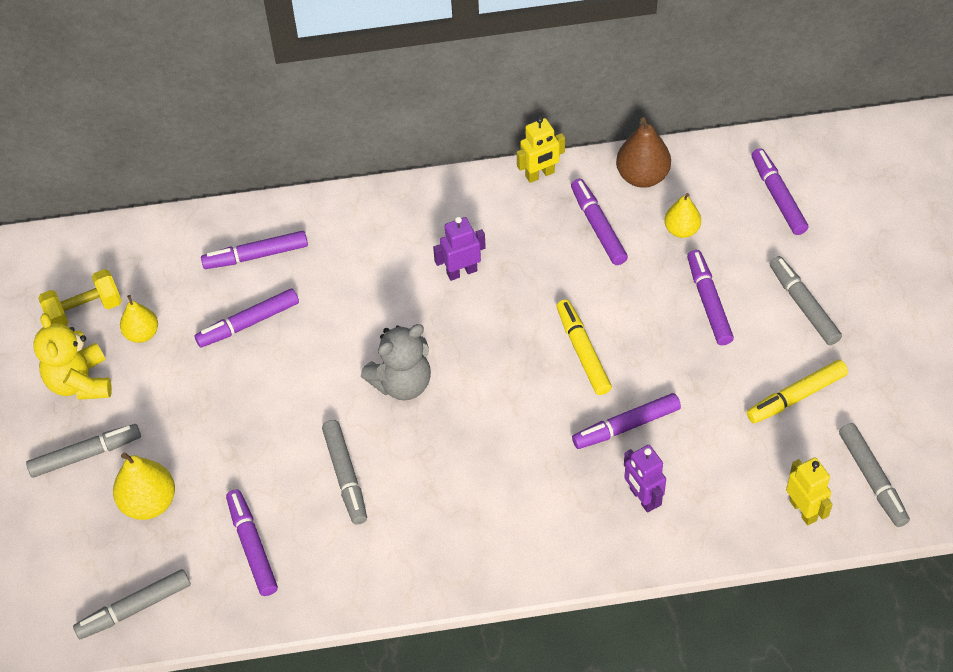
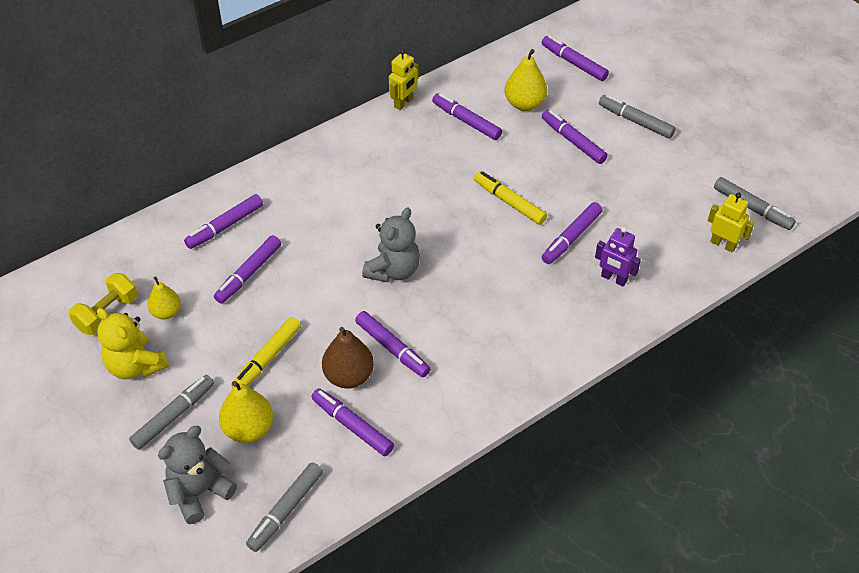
camera: 30 degrees left, 5 degrees down
(64, 549) = (199, 492): none -> grey teddy bear
(345, 476) = (392, 348): grey marker -> purple marker
(461, 272) = (389, 182): purple robot -> none
(642, 176) = (475, 80): brown pear -> brown pear (348, 376)
(681, 230) = (524, 104): yellow pear -> yellow pear, size x1.52
(796, 396) = (669, 177): yellow marker -> yellow marker (267, 359)

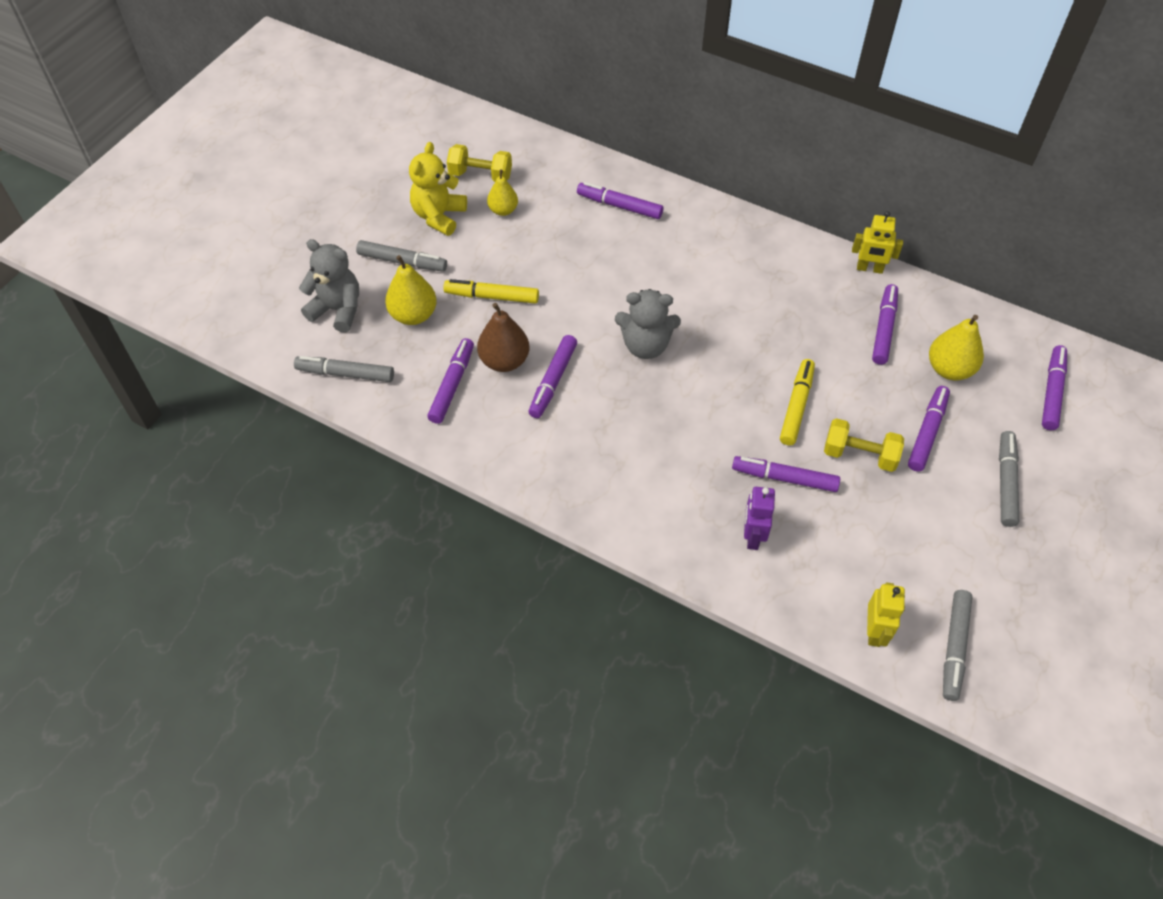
camera: 65 degrees right, 5 degrees up
(249, 274) = (576, 245): purple marker -> none
(573, 186) = (859, 455): none -> yellow dumbbell

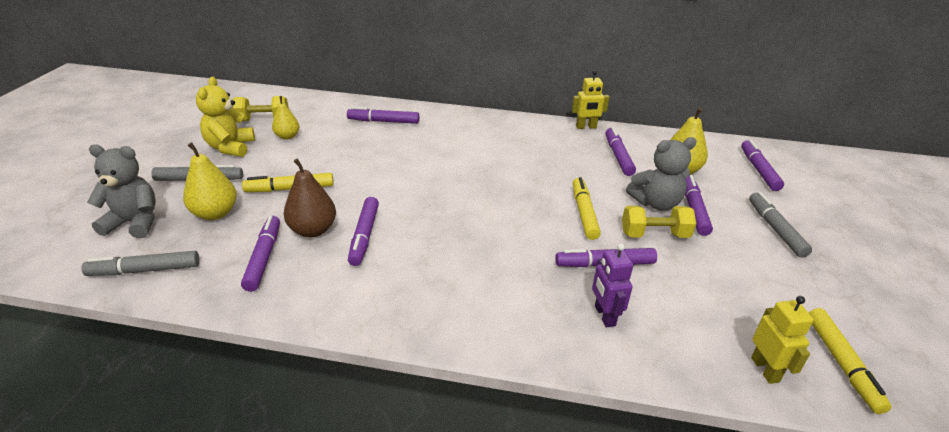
camera: 20 degrees left, 20 degrees down
(645, 346) = (439, 197): grey teddy bear -> grey teddy bear (656, 203)
(954, 648) = (842, 364): grey marker -> yellow marker

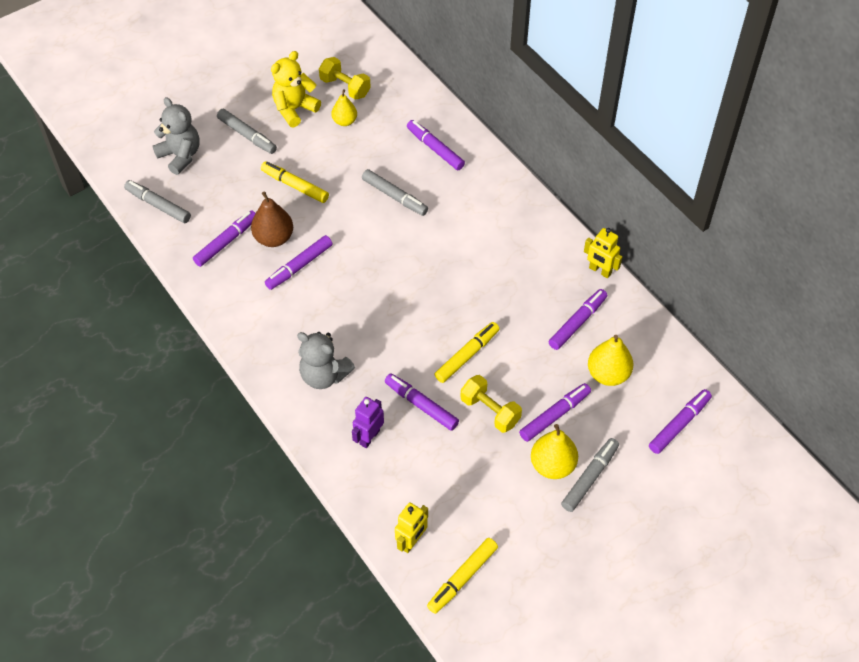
camera: 45 degrees right, 20 degrees up
(215, 213) = (231, 179): yellow pear -> yellow pear (552, 465)
(389, 157) = (394, 196): none -> grey marker
(656, 203) = (534, 388): grey teddy bear -> grey teddy bear (324, 375)

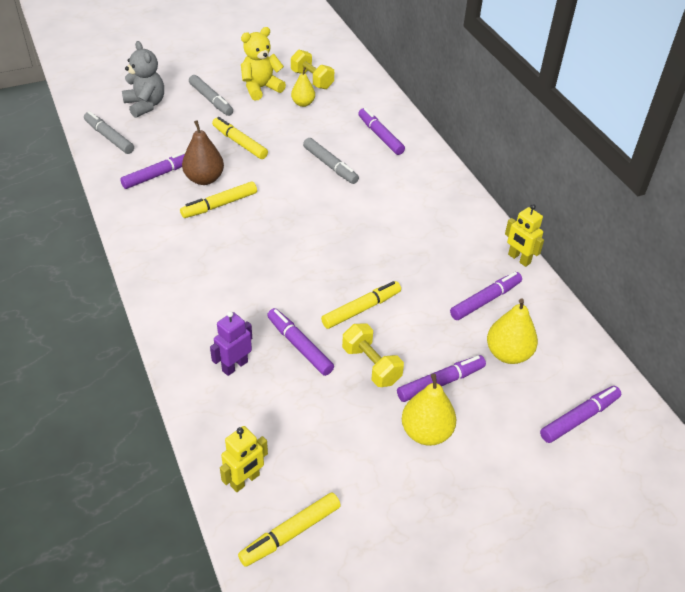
camera: 10 degrees right, 10 degrees down
(299, 266) = (219, 205): purple marker -> yellow marker
(324, 375) = (209, 300): grey teddy bear -> none
(589, 478) = (465, 453): grey marker -> none

